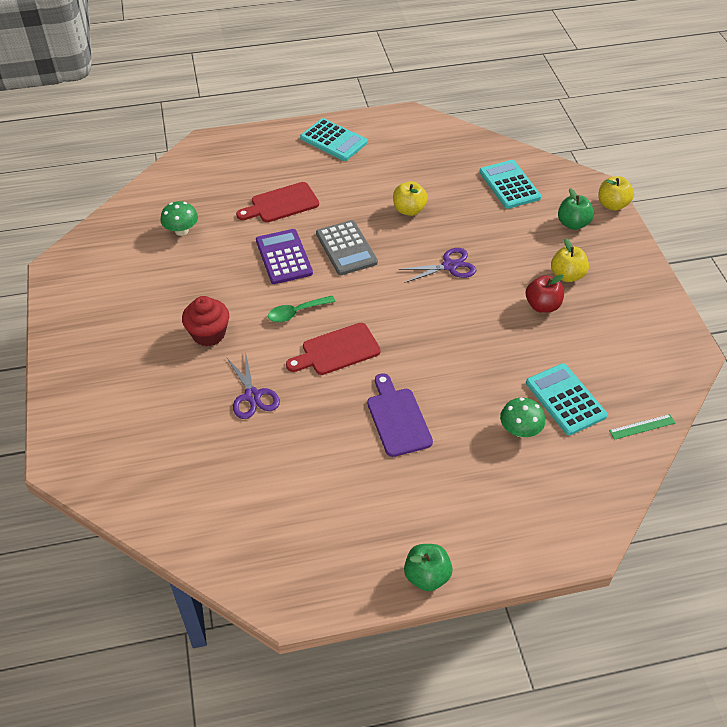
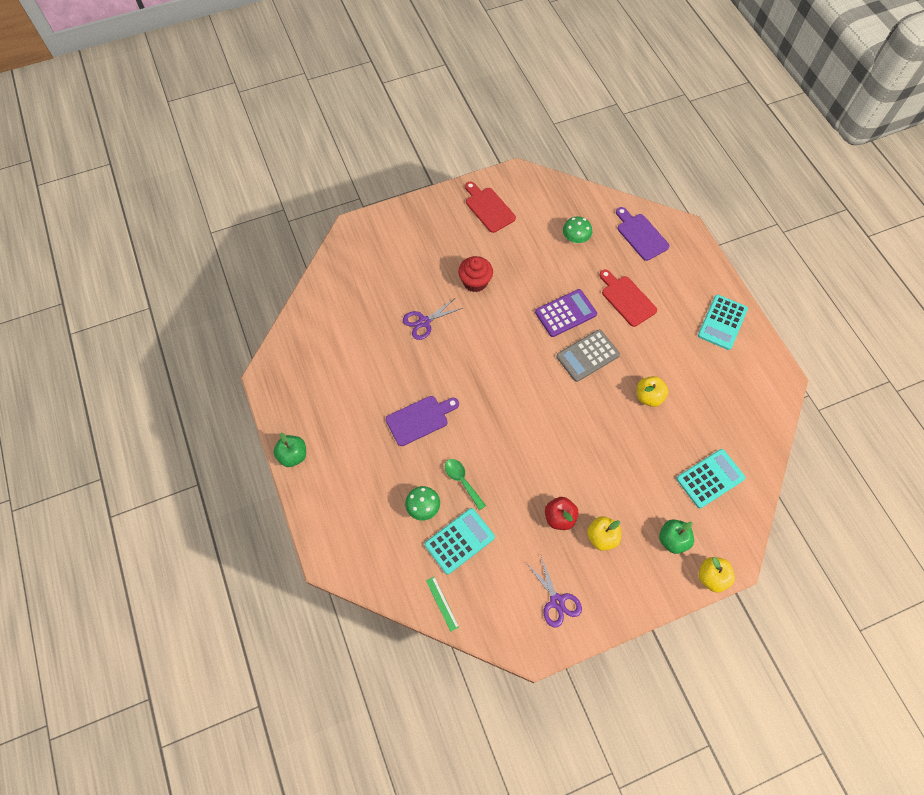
camera: 80 degrees right, 15 degrees up
(200, 177) = (640, 235): none -> purple cutting board
(296, 312) = (508, 334): green spoon -> green spoon (462, 481)
(337, 350) = (476, 368): red cutting board -> red cutting board (488, 208)
(449, 266) = (587, 437): purple scissors -> purple scissors (556, 601)

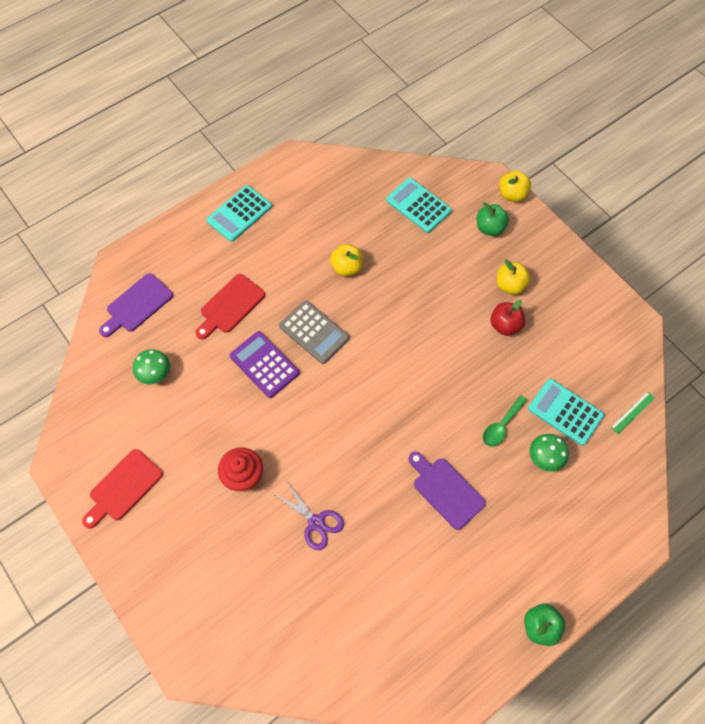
camera: 105 degrees left, 0 degrees up
(556, 601) = (586, 312): purple scissors -> none
(722, 322) = (239, 214): turquoise calculator -> turquoise calculator turned 120 degrees clockwise

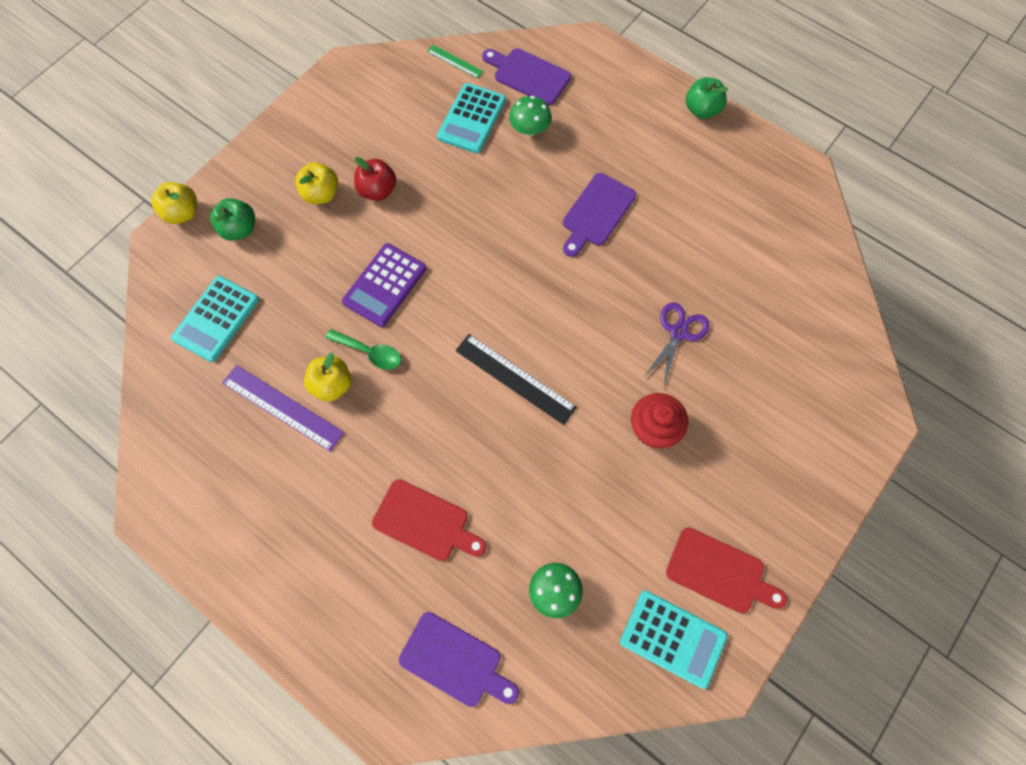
camera: 105 degrees left, 5 degrees up
(239, 214) = (267, 560): turquoise calculator -> turquoise calculator (672, 638)
(264, 364) = (501, 448): purple calculator -> purple calculator (385, 285)
(314, 332) = (439, 400): grey calculator -> none
(314, 387) = (515, 379): none -> black ruler
(339, 236) = (283, 407): none -> purple ruler
(501, 426) = (505, 174): green spoon -> green spoon (370, 352)
(607, 473) = (528, 75): none -> purple cutting board

